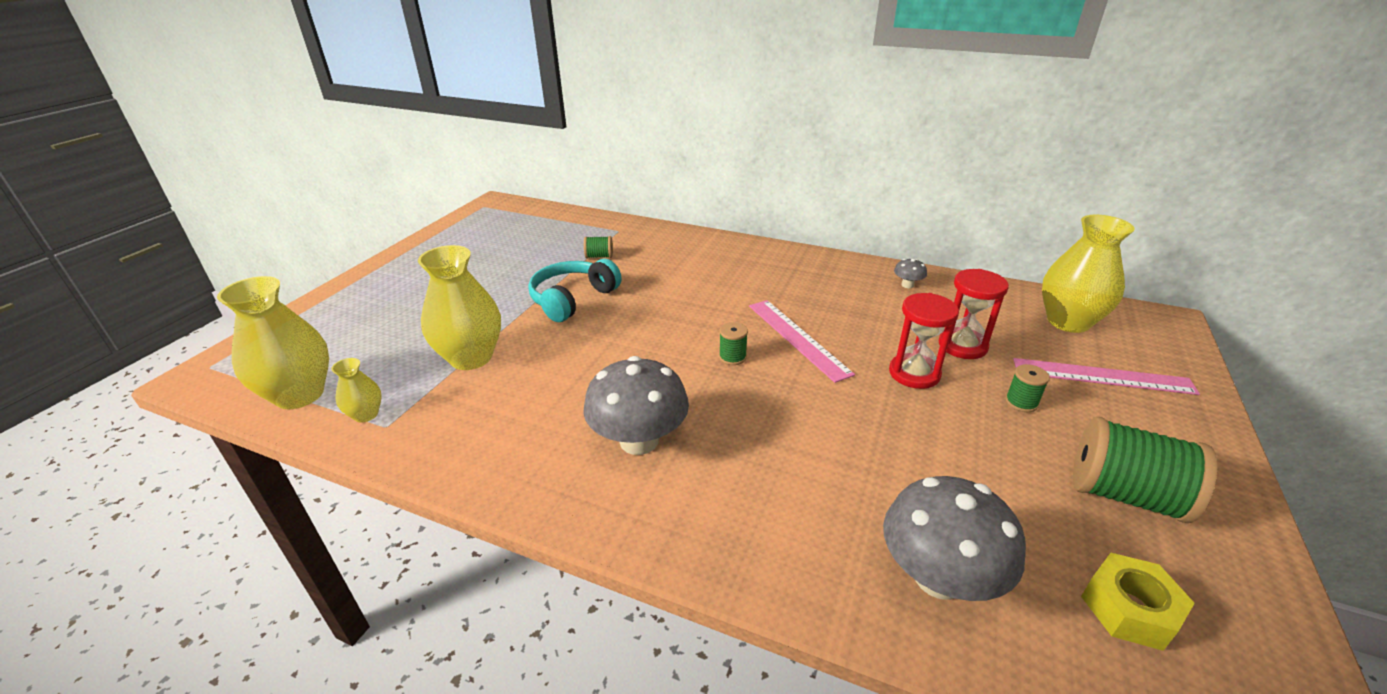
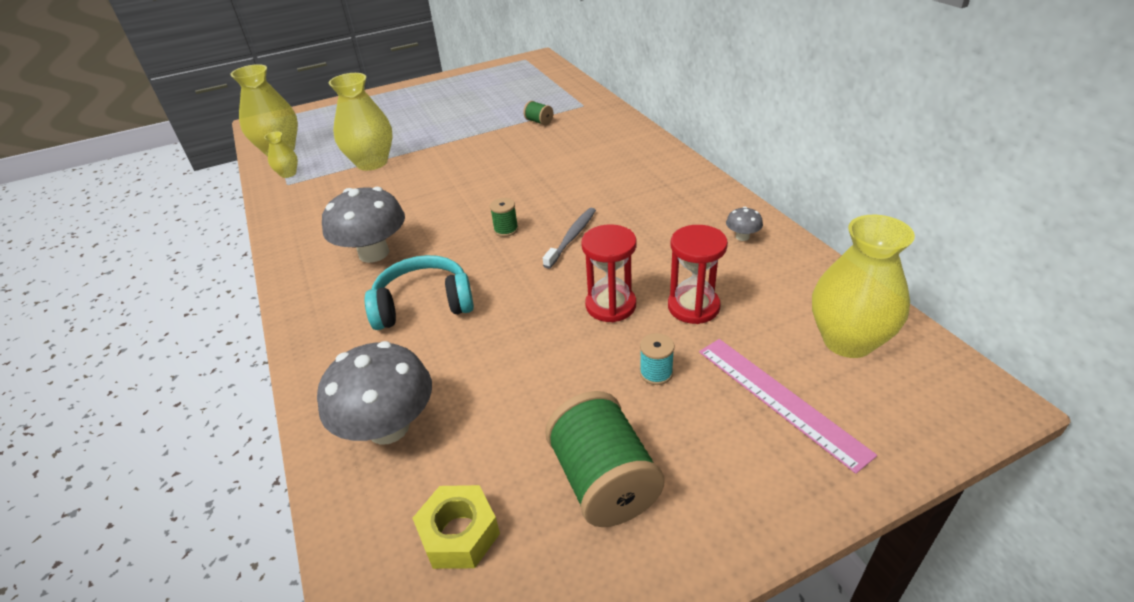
camera: 45 degrees right, 5 degrees up
(573, 299) = (476, 147): turquoise headphones -> turquoise headphones (423, 305)
(797, 338) = (571, 237): pink ruler -> grey toothbrush
(1021, 402) = (656, 373): green spool -> turquoise spool

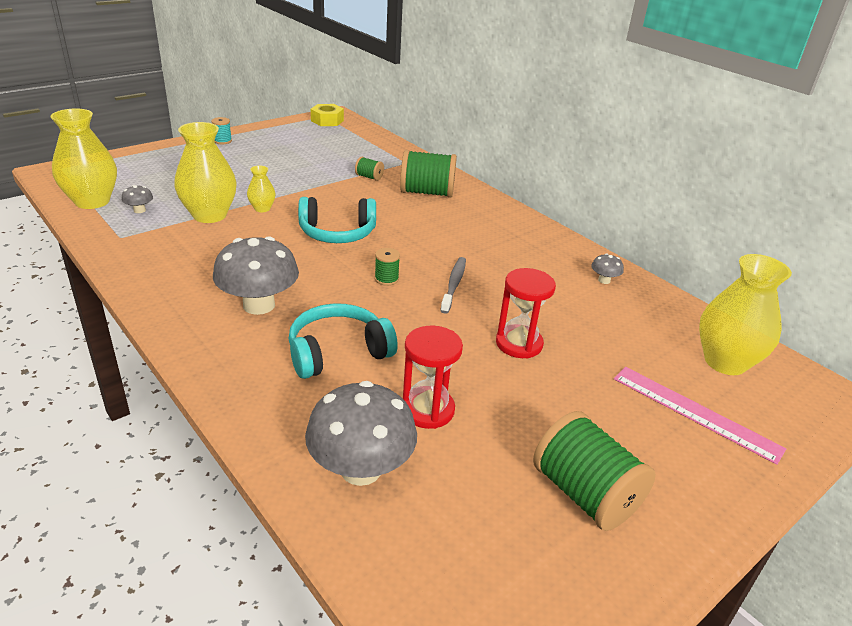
camera: 20 degrees left, 5 degrees down
(288, 174) = (116, 226): yellow vase -> yellow vase (262, 208)
(314, 158) = (139, 210): none -> grey mushroom
(459, 534) = (478, 555): yellow nut -> yellow nut (327, 121)
(480, 181) = (337, 233): none -> turquoise headphones
(590, 137) = (427, 193): none -> green spool
(656, 373) = (586, 399): turquoise spool -> turquoise spool (222, 141)
(693, 307) = (591, 341): red hourglass -> red hourglass (427, 410)

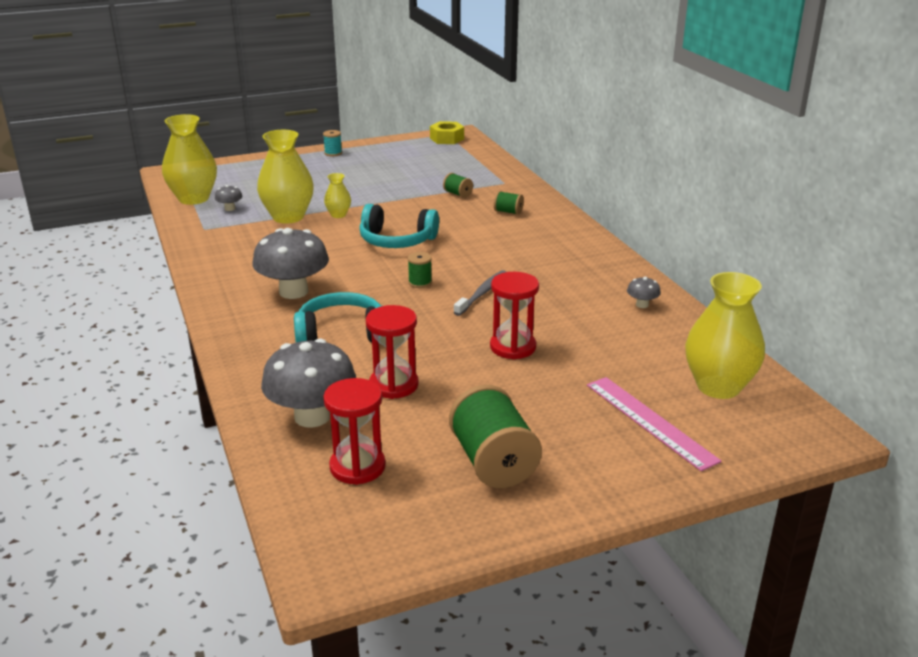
camera: 20 degrees right, 5 degrees down
(427, 193) = (508, 212): green spool -> green spool, size x0.47
(448, 531) = (357, 467): none -> red hourglass

